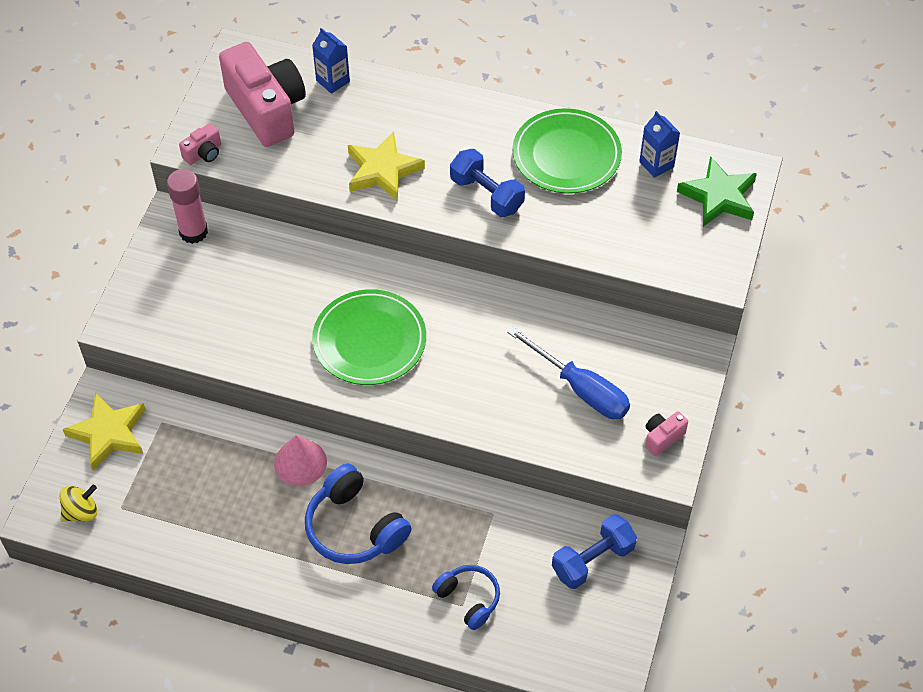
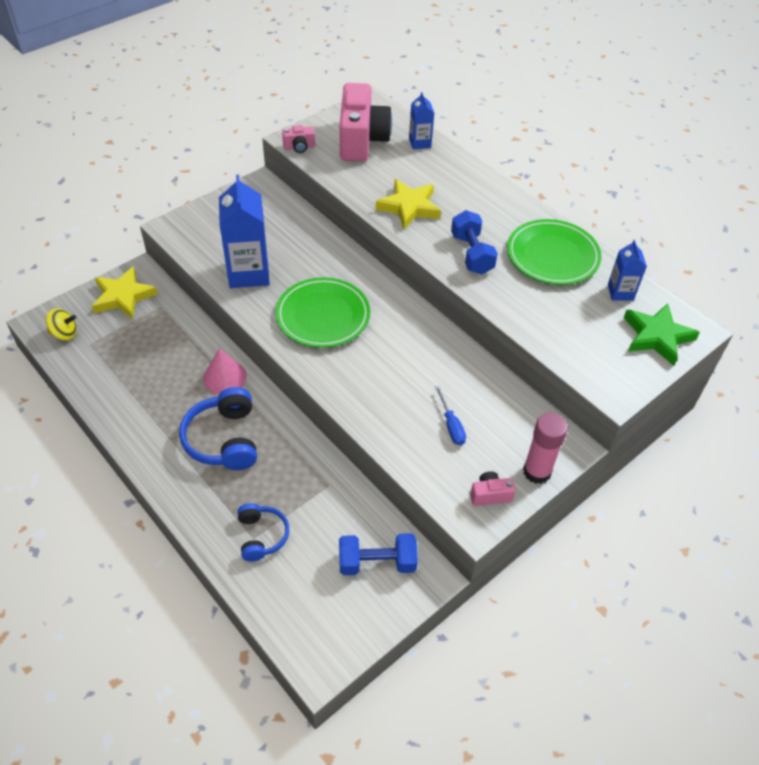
camera: 30 degrees right, 5 degrees down
(193, 232) = (265, 198): pink glue stick -> pink glue stick (537, 472)
(251, 333) = (248, 273): none -> blue carton
(580, 389) = (451, 425): blue screwdriver -> blue screwdriver, size x0.55

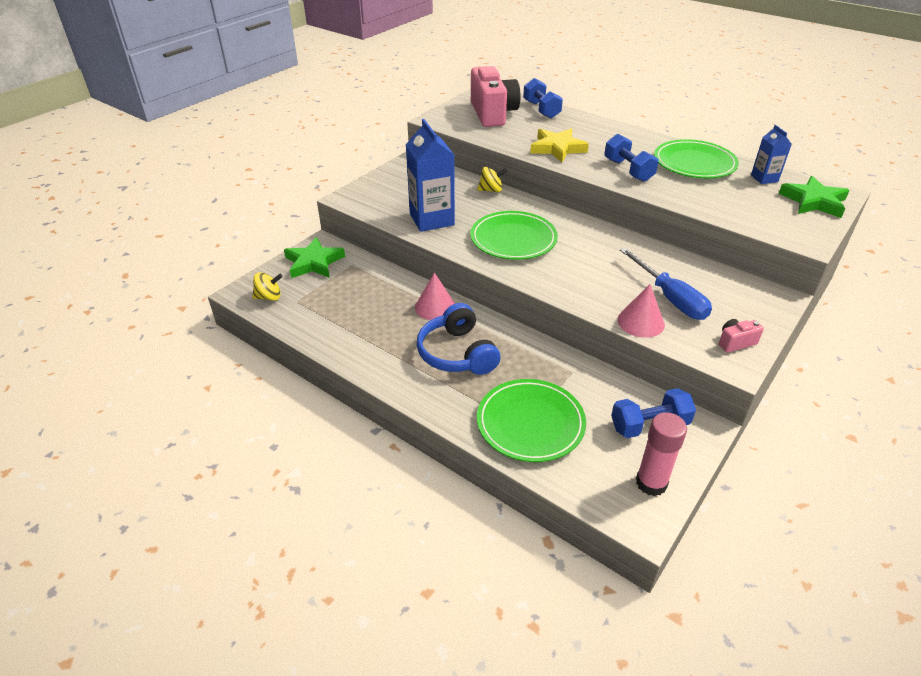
camera: 10 degrees left, 10 degrees down
(123, 296) = (314, 262): yellow star -> green star
(261, 536) = (530, 423): blue headphones -> green plate
(299, 147) = (442, 123): pink camera -> none
(329, 242) = (491, 190): none -> yellow spinning top
(405, 450) = (641, 322): none -> pink cone
(420, 142) = (541, 110): blue carton -> blue dumbbell
(451, 425) = (670, 298): blue screwdriver -> blue screwdriver, size x1.82
(537, 472) = (764, 319): pink glue stick -> pink glue stick (651, 483)

